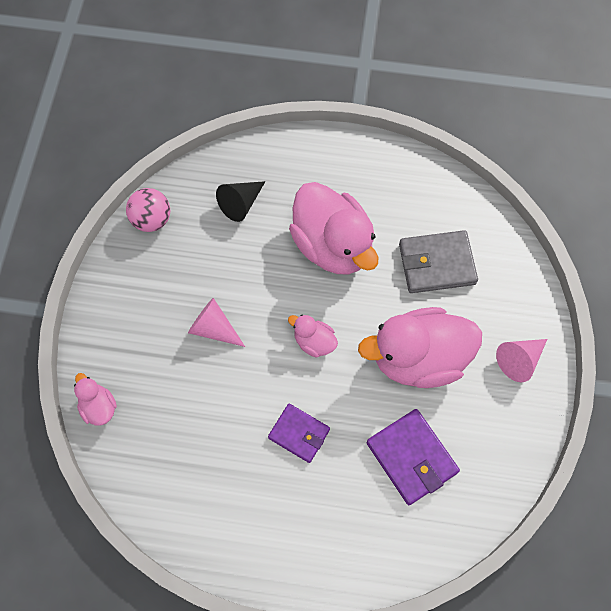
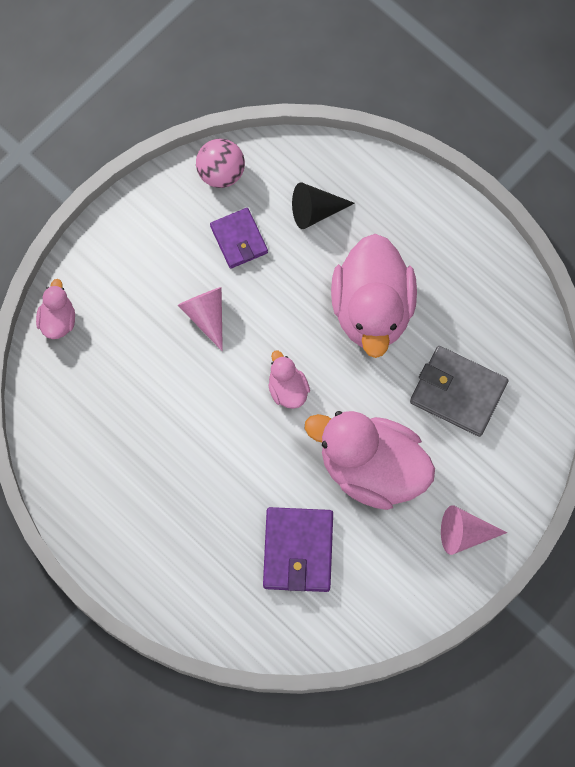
camera: 35 degrees right, 5 degrees up
(299, 434) = (214, 462): purple wallet -> purple wallet (239, 239)

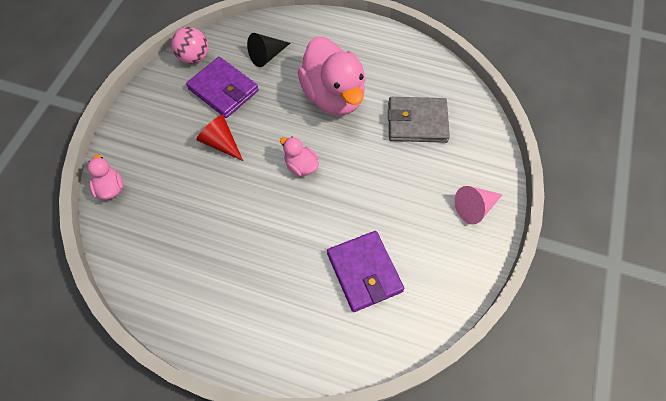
camera: 25 degrees left, 10 degrees down
(206, 315) = (221, 143): pink cone -> red cone
(239, 239) = (223, 90): purple wallet -> purple wallet, size x1.51
(372, 469) = (387, 192): pink duck -> none

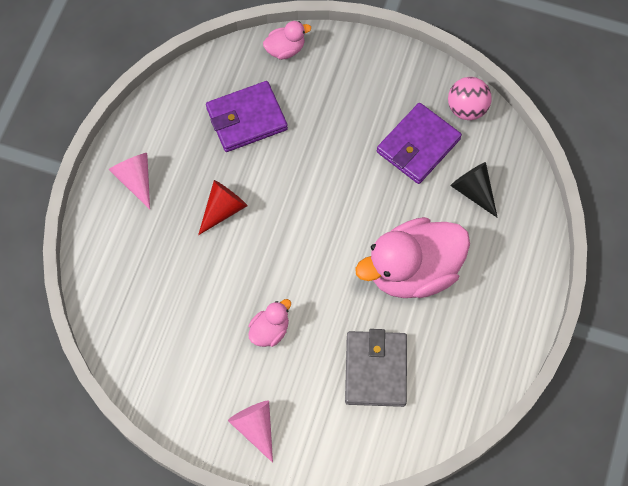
camera: 90 degrees right, 5 degrees up
(221, 143) = (342, 149): red cone -> red cone (223, 209)
(234, 323) = (135, 179): none -> pink cone
(301, 166) = (312, 235): pink duck -> pink duck (270, 330)
(364, 272) = (181, 301): purple wallet -> purple wallet (246, 119)

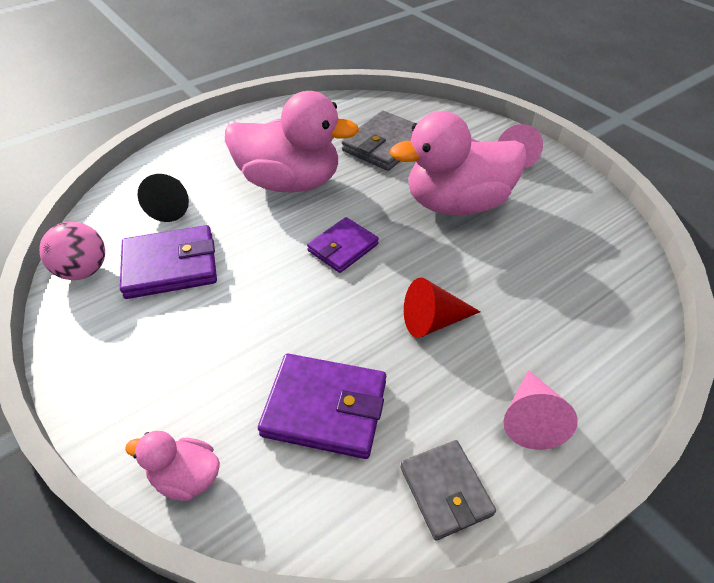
camera: 145 degrees left, 20 degrees down
(160, 117) = (445, 490): none -> grey wallet
(270, 330) = (456, 204): pink duck -> pink duck, size x2.20
(321, 231) = (343, 247): none -> purple wallet

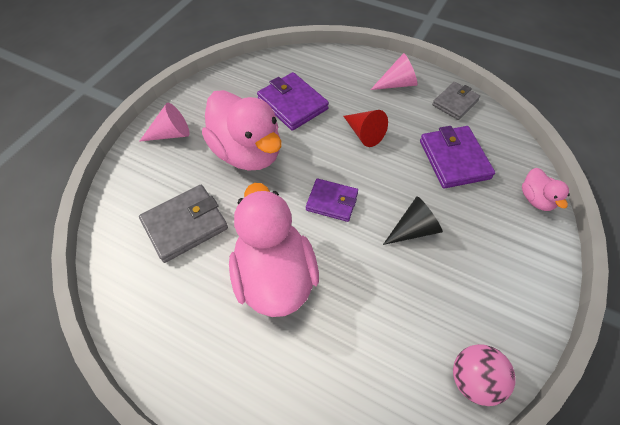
camera: 115 degrees left, 10 degrees up
(170, 266) = (422, 309): purple wallet -> purple wallet (292, 104)
(171, 206) = (359, 362): black cone -> black cone (413, 229)
(384, 145) = (185, 225): grey wallet -> grey wallet turned 45 degrees counterclockwise

